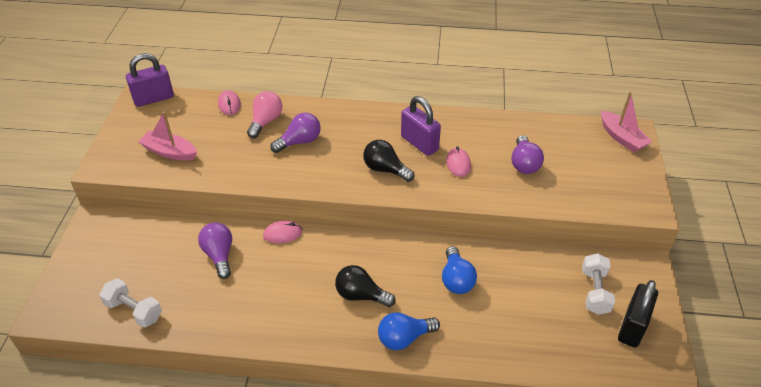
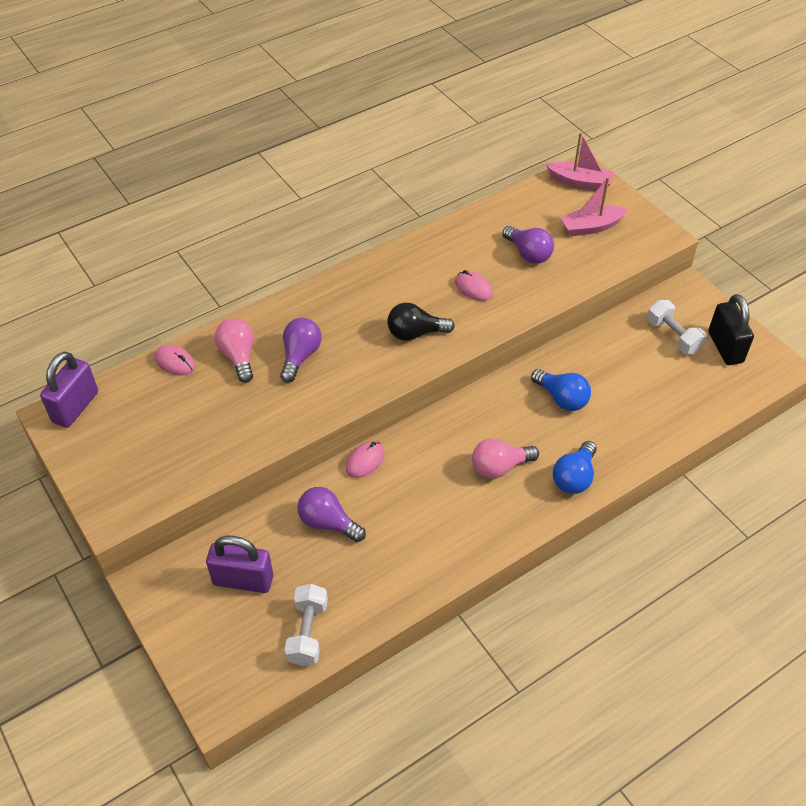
camera: 40 degrees left, 5 degrees up
(134, 310) = (307, 632): white dumbbell -> white dumbbell turned 75 degrees counterclockwise
(170, 152) = (173, 452): pink boat -> pink boat (591, 227)
(361, 295) = (499, 467): black light bulb -> pink light bulb
(419, 143) = (417, 288): purple padlock -> purple padlock (243, 580)

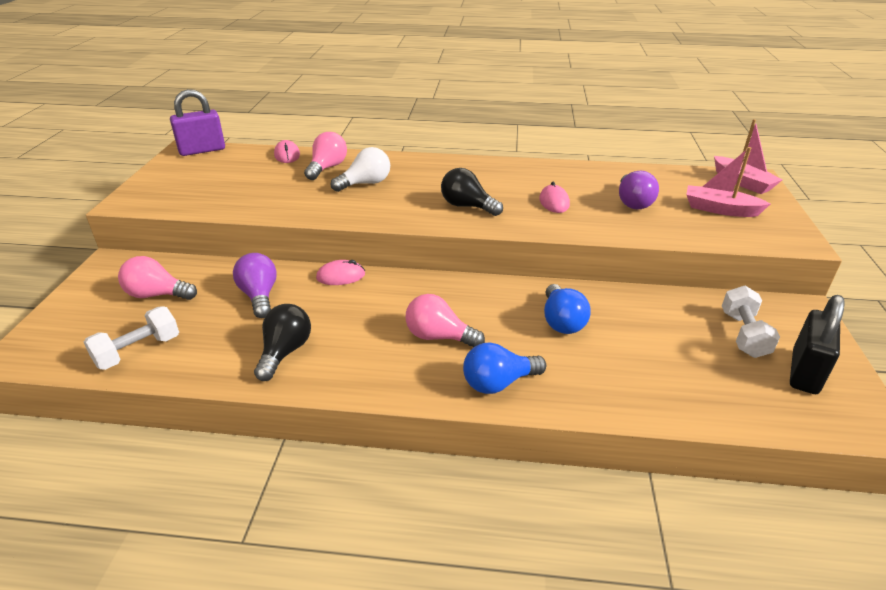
camera: 40 degrees right, 15 degrees down
(243, 580) = (157, 295): purple padlock -> pink light bulb
(300, 356) = (365, 183): purple light bulb -> white light bulb
(414, 554) = (285, 352): none -> black light bulb

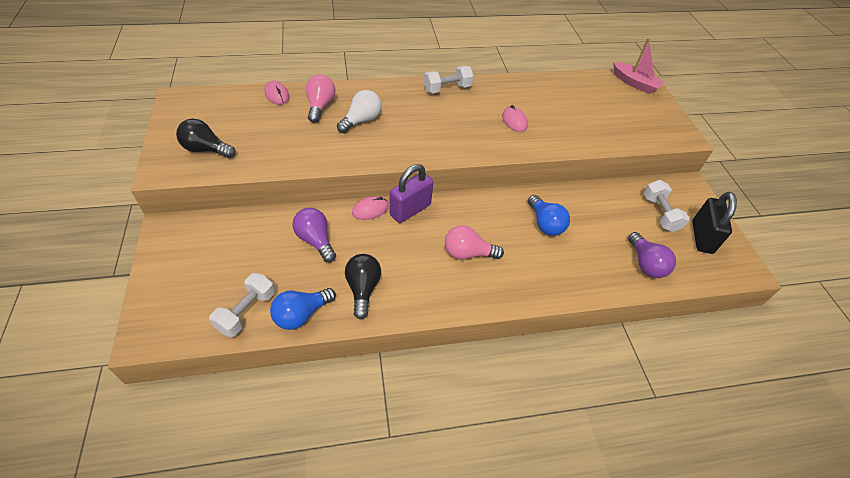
camera: 20 degrees left, 15 degrees up
(157, 295) = (229, 254): pink light bulb -> none
(202, 150) = (194, 98): purple padlock -> purple padlock (410, 210)
(467, 206) = (452, 135): black light bulb -> black light bulb (206, 149)
(484, 166) = (447, 89): none -> white dumbbell
(498, 383) = (523, 284): blue light bulb -> blue light bulb (301, 315)
(633, 202) = (569, 114): purple light bulb -> purple light bulb (645, 264)
(720, 209) = (628, 113): pink boat -> none

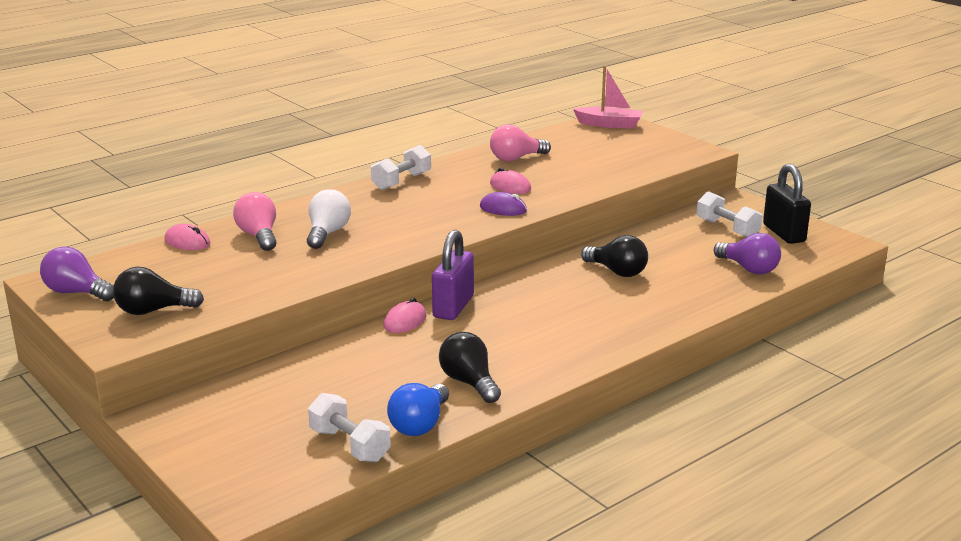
camera: 25 degrees left, 25 degrees down
(246, 312) = (349, 445): white dumbbell -> white dumbbell turned 45 degrees counterclockwise
(315, 240) = (366, 365): purple light bulb -> purple light bulb (77, 292)
(468, 253) = (557, 319): pink light bulb -> pink light bulb (516, 158)
(491, 142) = (503, 209): none -> purple mouse
(545, 224) = (617, 272): blue light bulb -> black light bulb

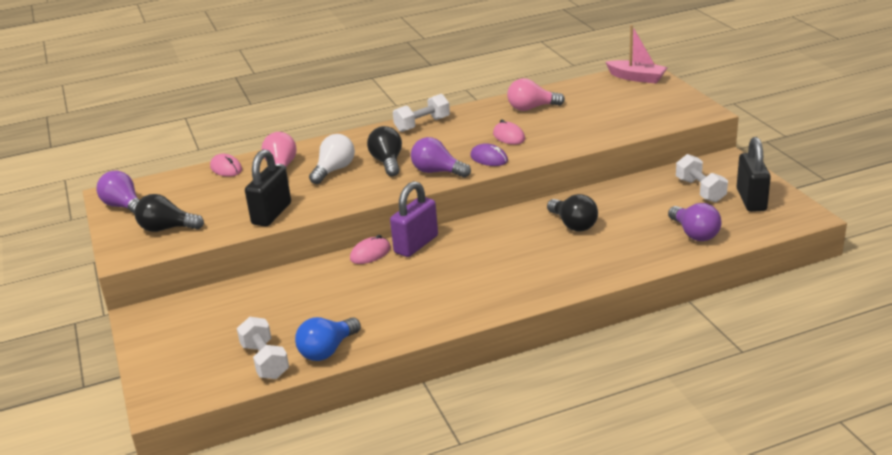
camera: 20 degrees right, 5 degrees up
(281, 283) = (272, 214): none -> black padlock
(453, 226) = (437, 172): none -> purple light bulb
(469, 382) = (387, 317): black light bulb -> black light bulb (387, 162)

